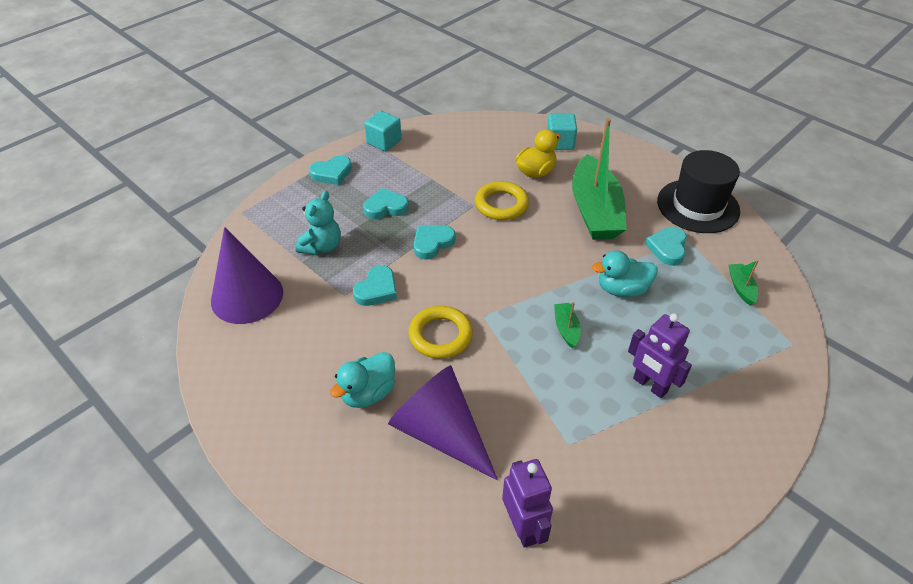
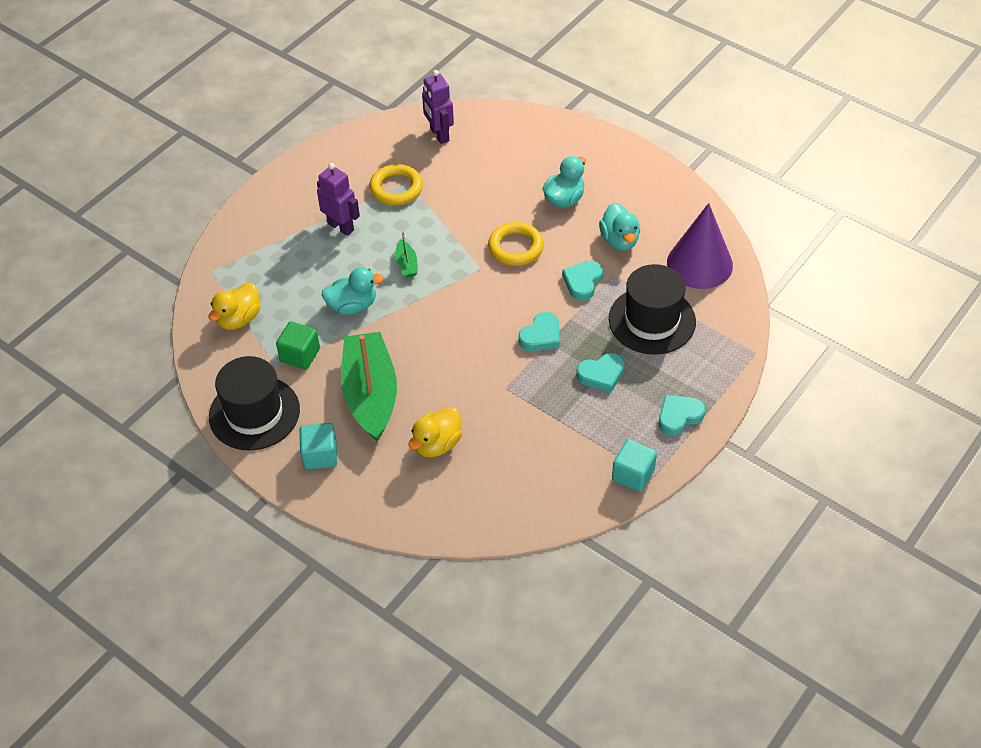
camera: 175 degrees right, 5 degrees up
(321, 332) = (619, 240): none -> turquoise duck
(322, 246) = (652, 320): turquoise teddy bear -> black hat
(441, 432) = (502, 179): purple cone -> none
(501, 204) = (474, 392): yellow ring -> yellow ring (396, 188)
(560, 142) = (407, 498): turquoise cube -> turquoise cube (320, 455)
(667, 248) = (300, 355): turquoise heart -> green cube
(741, 288) = (239, 319): green boat -> yellow duck

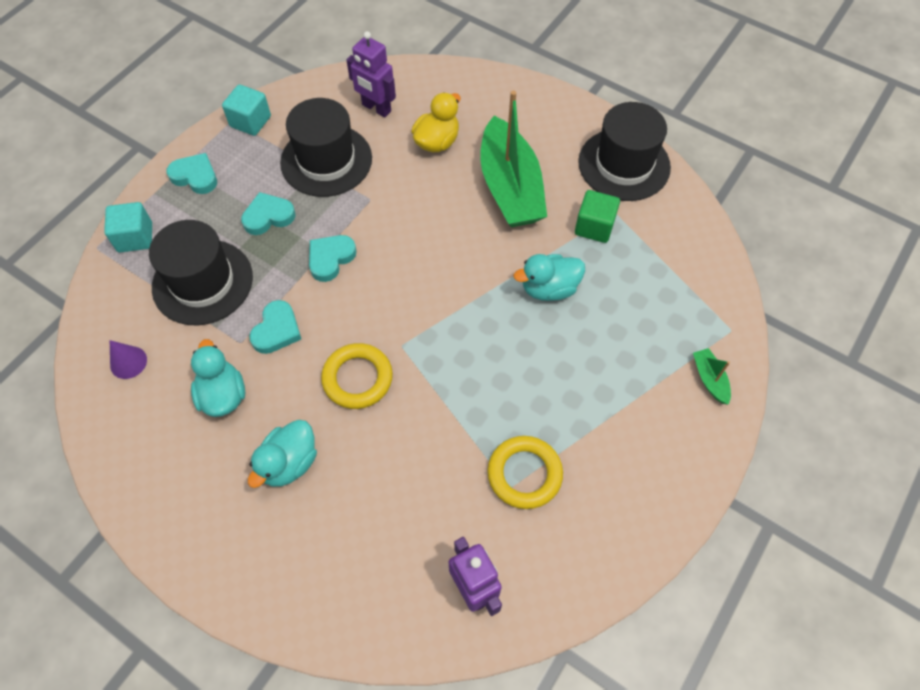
camera: 175 degrees right, 10 degrees up
(239, 319) = (675, 267): yellow duck -> none
(320, 455) = (548, 128): turquoise cube -> turquoise cube (135, 237)
(341, 226) = (587, 404): purple robot -> purple robot (376, 108)
(406, 264) = (493, 348): green boat -> green boat (709, 379)
(550, 428) = (326, 160): none -> black hat
(679, 416) = (195, 176): turquoise heart -> turquoise heart turned 120 degrees counterclockwise
(699, 264) = (128, 362): purple cone -> purple cone, size x0.44

